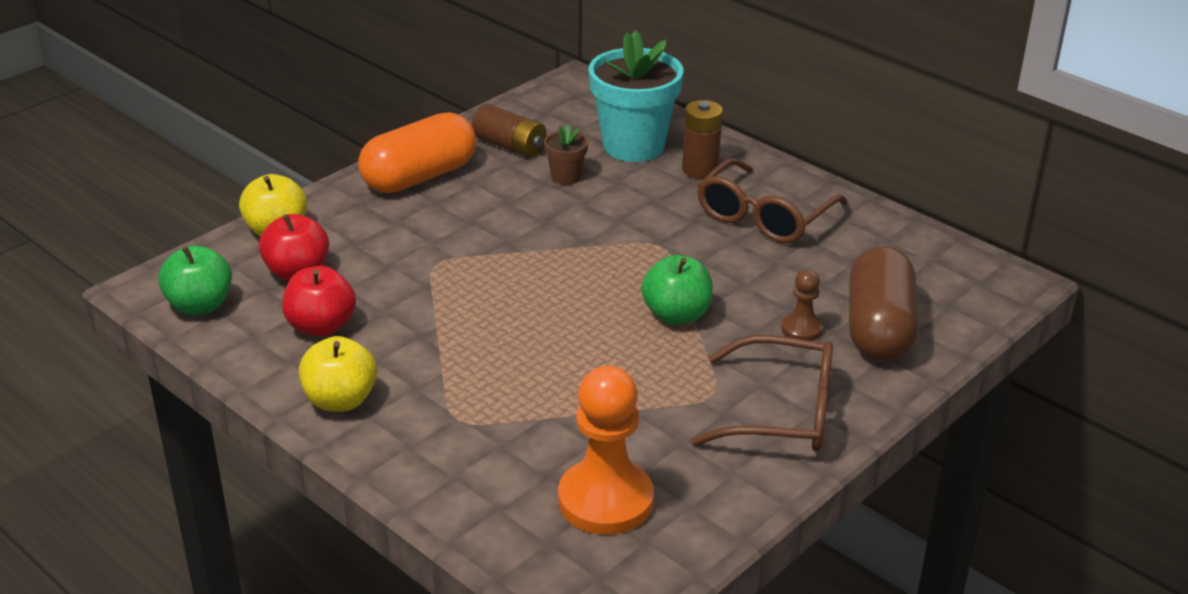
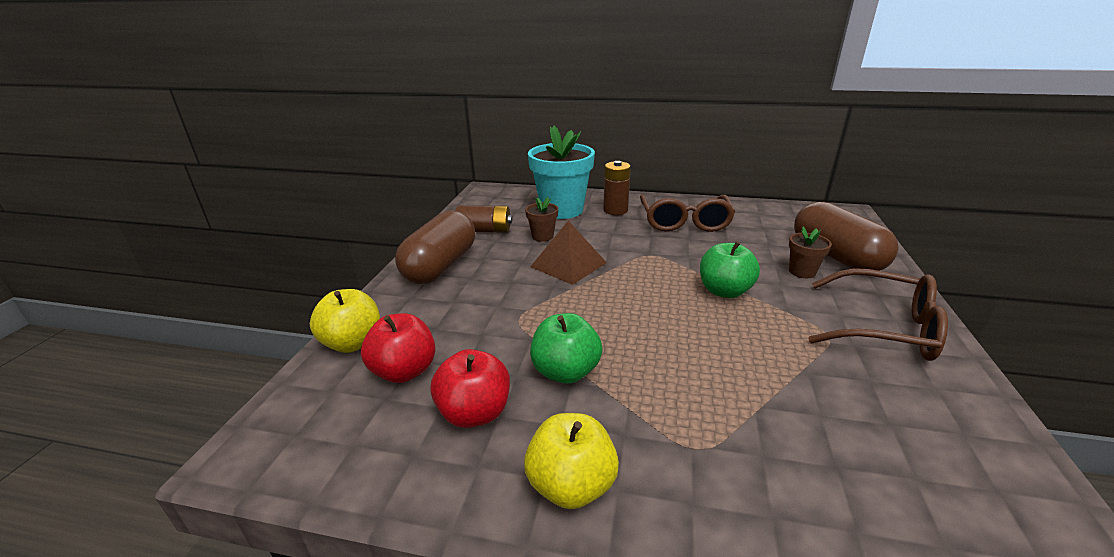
camera: 30 degrees left, 5 degrees down
(200, 305) = (324, 446): green apple -> green apple (565, 372)
(419, 177) = (440, 266): orange capsule -> brown capsule
(552, 223) = (568, 264): none -> brown pyramid
(605, 500) = (911, 465): orange pawn -> none
(781, 413) = (883, 328): brown glasses -> brown glasses turned 45 degrees clockwise
(801, 329) = (802, 272): brown pawn -> brown flower pot

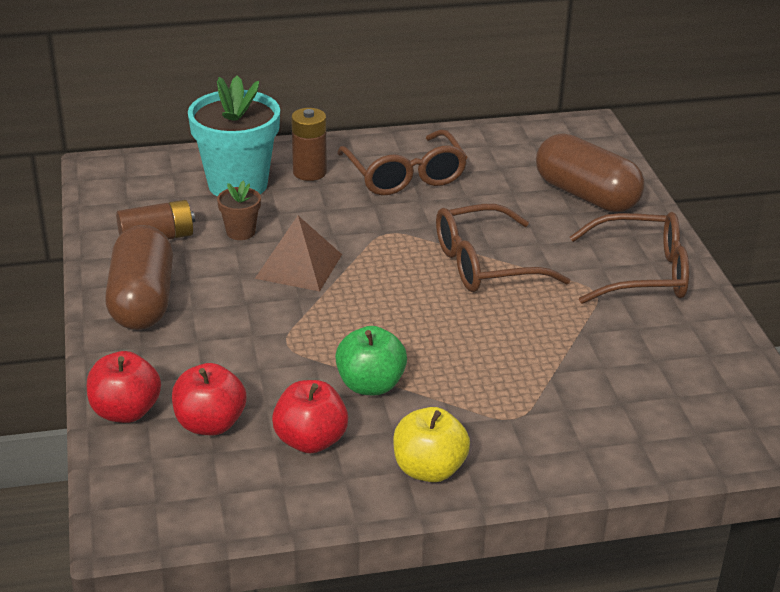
camera: 25 degrees left, 5 degrees up
(353, 343) = (125, 412): yellow apple -> red apple
(724, 291) = (485, 264): green apple -> brown glasses
(802, 272) = (556, 223): brown flower pot -> none

